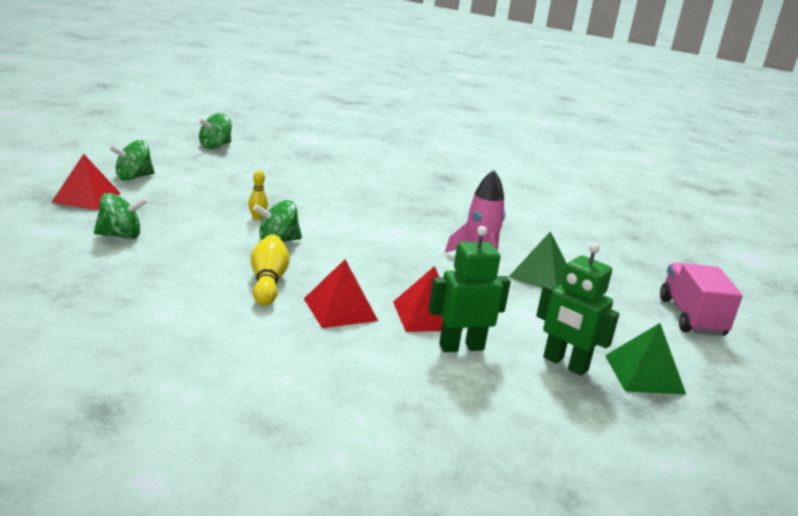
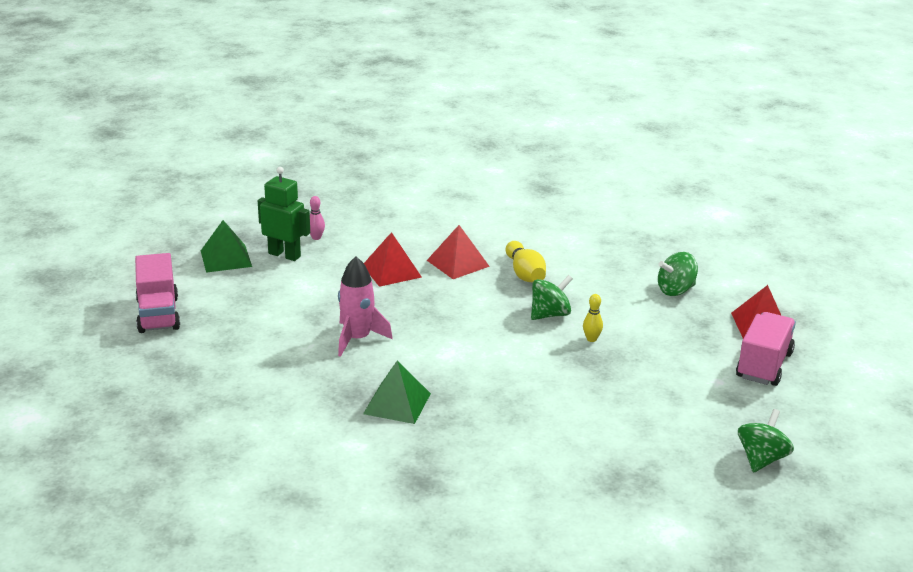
camera: 170 degrees right, 5 degrees up
(133, 177) = (764, 365): green spinning top -> pink truck
(461, 347) = (361, 253): green robot -> none
(523, 384) = (316, 237): none -> pink bowling pin
(540, 275) = (294, 331): green pyramid -> green pyramid (397, 403)

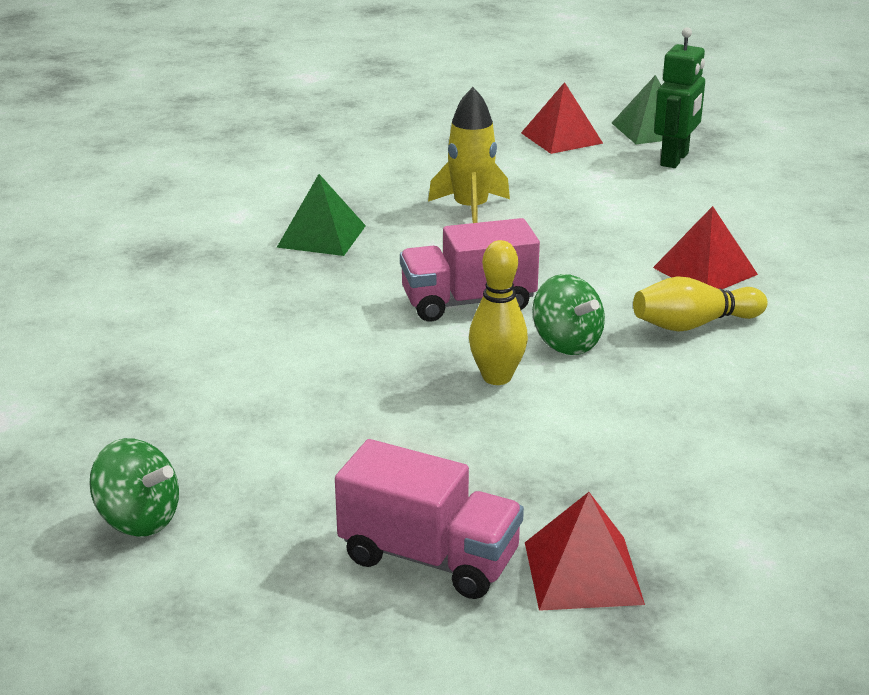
camera: 90 degrees right, 0 degrees up
(158, 315) = (506, 109): pink truck -> pink truck (468, 302)
(316, 237) = (733, 175): pink bowling pin -> none
(357, 339) = (470, 209): pink rocket -> yellow rocket
(391, 271) = (659, 225): red pyramid -> red pyramid (561, 138)
(591, 339) = (497, 377): yellow bowling pin -> yellow bowling pin, size x1.70
(675, 290) = (692, 475): green spinning top -> none

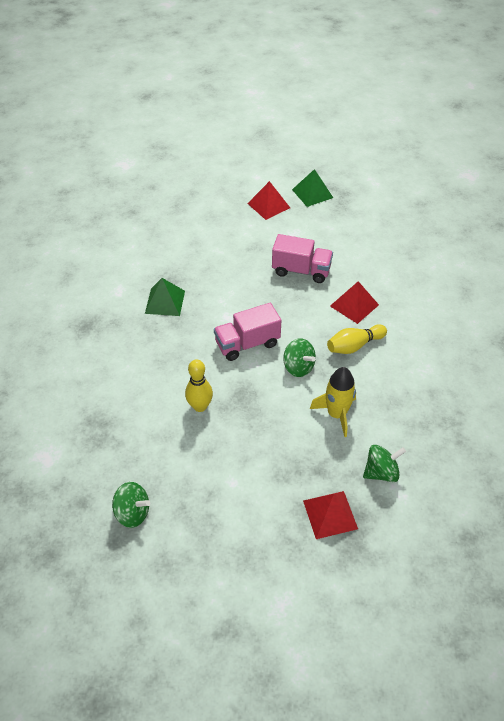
camera: 10 degrees left, 20 degrees up
(429, 558) = (264, 516): pink truck -> pink truck (301, 270)
(470, 209) = (234, 271): yellow rocket -> yellow rocket (336, 414)
(497, 377) = (271, 396): yellow bowling pin -> yellow bowling pin (200, 406)
(675, 159) = (328, 217): green robot -> none
(718, 517) = (381, 472): none -> green spinning top

